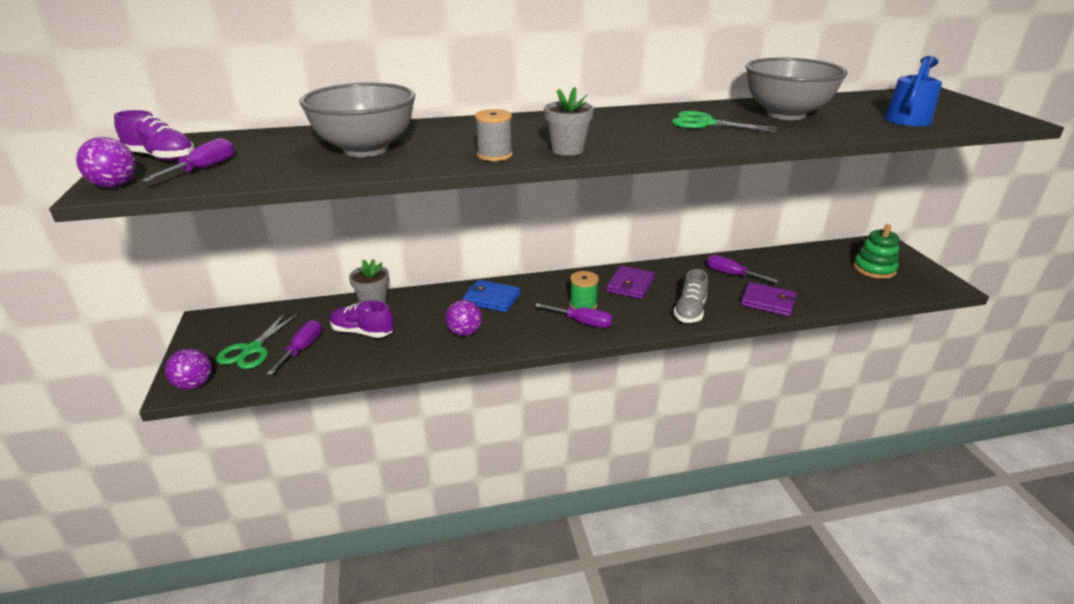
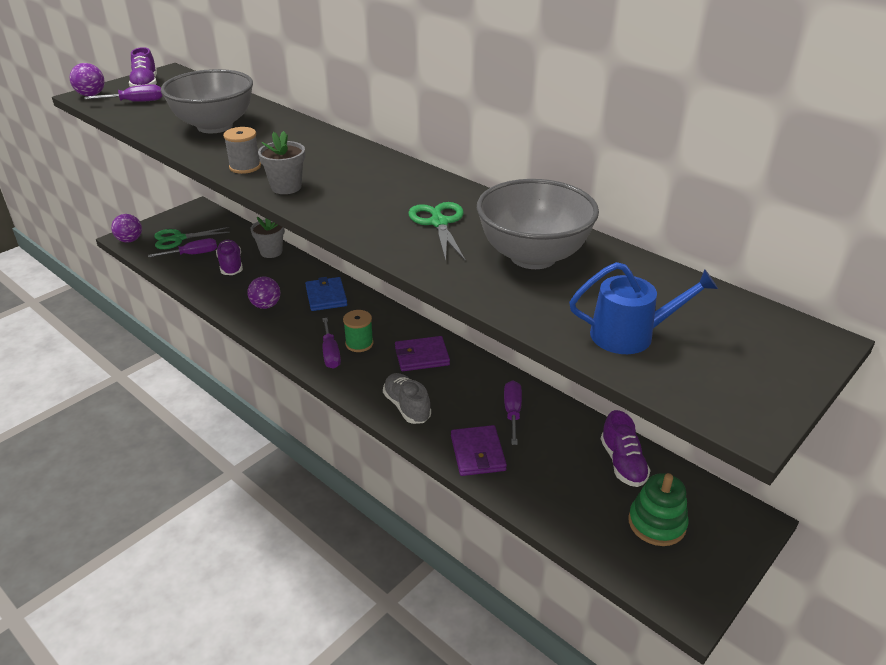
camera: 55 degrees right, 5 degrees up
(690, 311) = (407, 407): grey shoe -> grey shoe turned 75 degrees clockwise
(812, 259) = (622, 463): none -> purple shoe

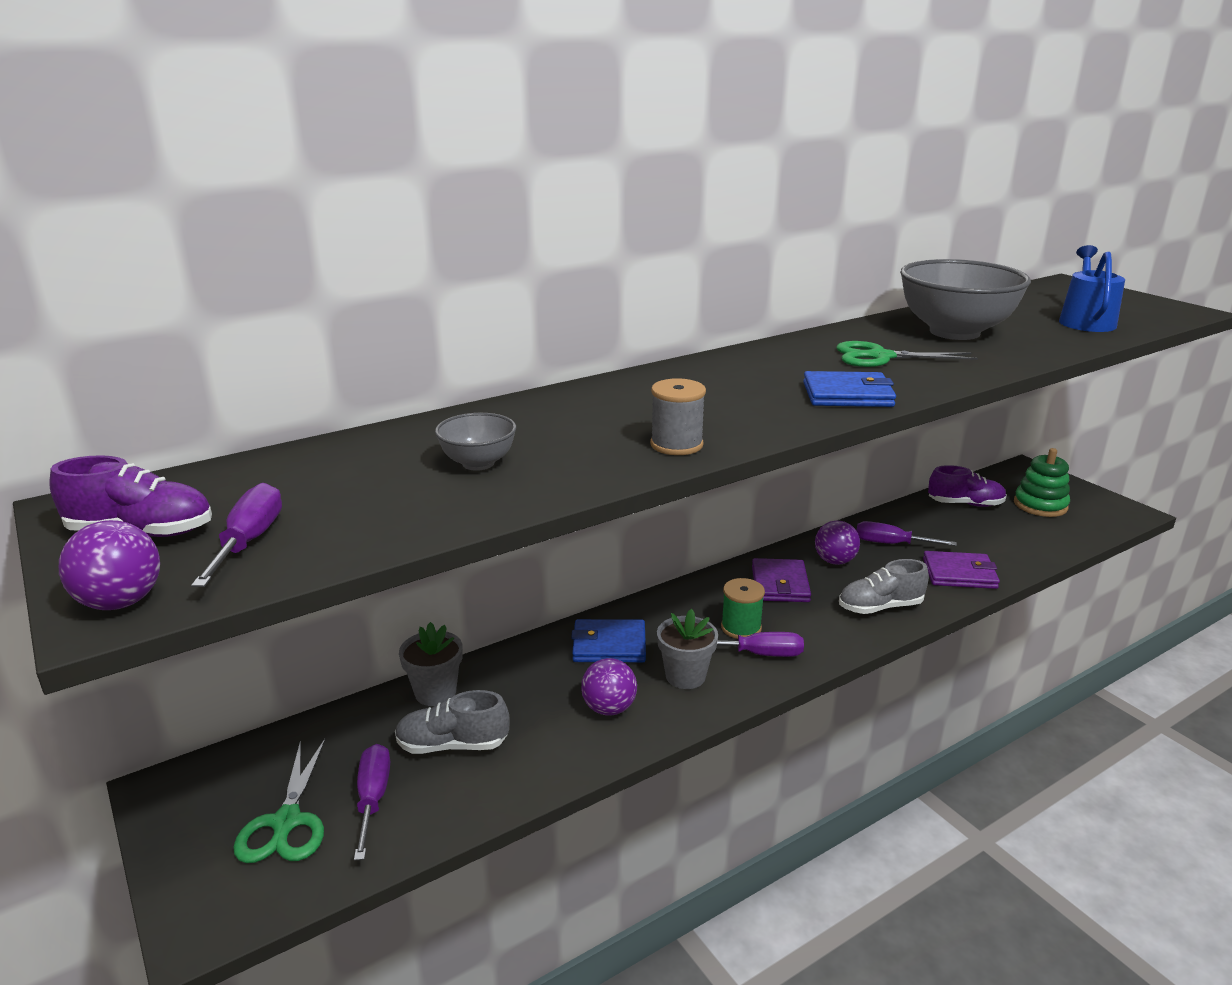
camera: 75 degrees left, 10 degrees down
(130, 240) = (225, 914): purple ball -> purple ball (834, 561)
(215, 126) = (478, 463): grey bowl -> grey bowl, size x0.47
(231, 265) = (452, 745): purple shoe -> grey shoe
(286, 187) = (762, 421): grey flower pot -> grey flower pot (685, 676)
(345, 212) = (847, 395): none -> blue wallet

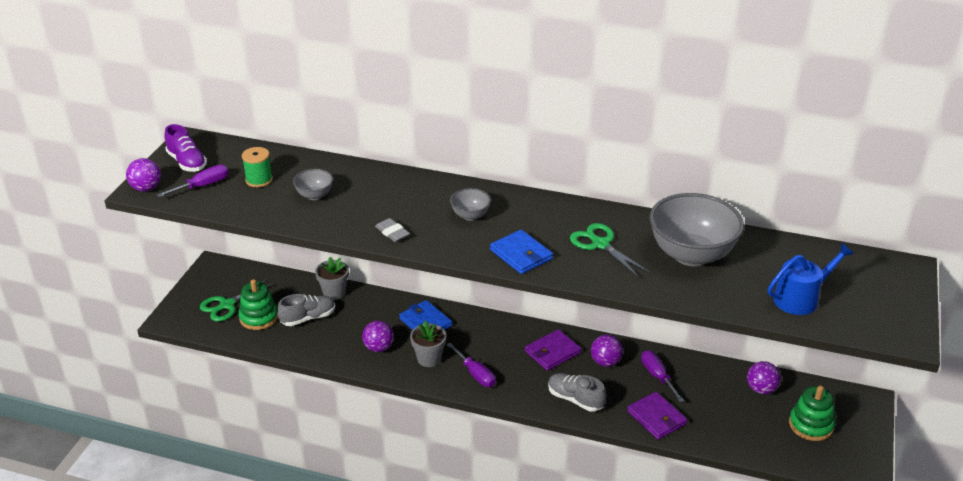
camera: 50 degrees right, 10 degrees up
(373, 798) = (259, 317): purple screwdriver -> green stacking toy
(452, 745) = (308, 318): grey shoe -> grey shoe turned 105 degrees clockwise
(676, 444) = (392, 232): grey spool -> grey eraser
(714, 393) = (470, 215): none -> grey bowl
(741, 628) = (492, 357): green spool -> green spool (259, 180)
(965, 504) = (761, 389): purple shoe -> purple ball

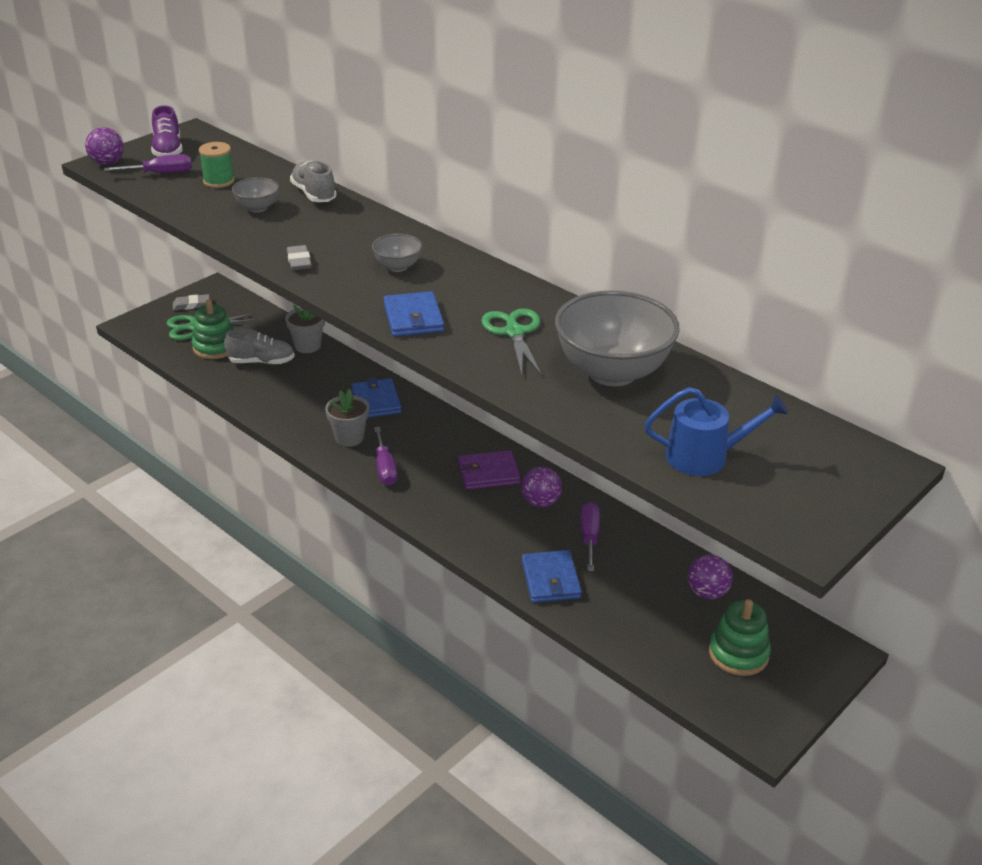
camera: 25 degrees right, 0 degrees up
(207, 286) = (191, 305): none -> grey eraser
(378, 348) = (307, 411): purple ball -> none
(575, 399) = (473, 529): grey shoe -> grey shoe (314, 194)
(656, 418) = (550, 579): purple wallet -> blue wallet

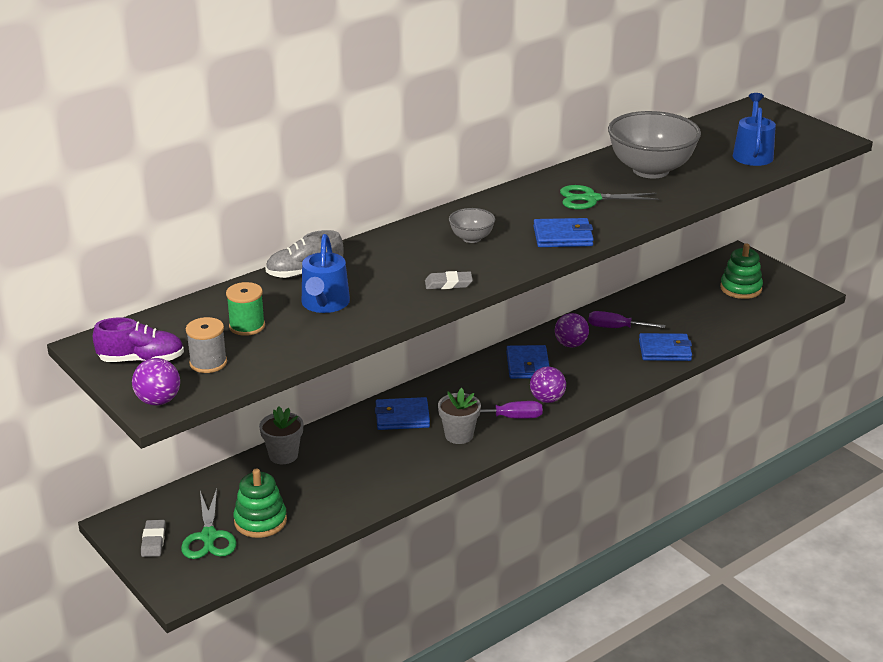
camera: 80 degrees left, 5 degrees down
(161, 173) = (208, 363): purple screwdriver -> grey spool
(257, 208) = (324, 304): grey bowl -> blue watering can
(261, 362) = (304, 487): grey shoe -> none
(488, 473) = (527, 365): purple wallet -> blue wallet
(707, 592) = (680, 290): purple ball -> purple ball (547, 399)

